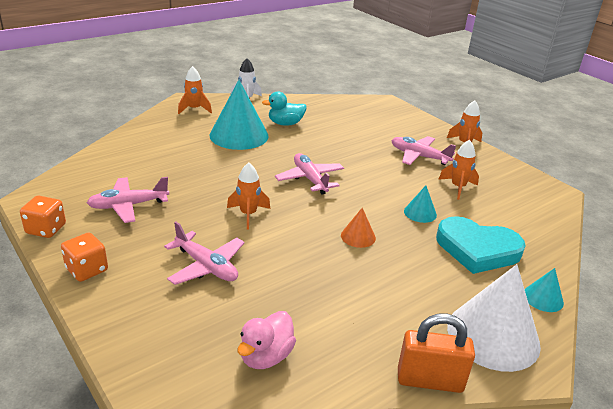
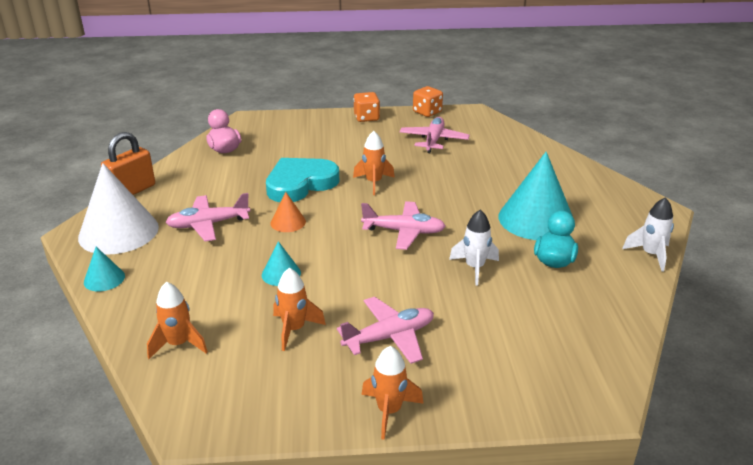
camera: 125 degrees right, 0 degrees up
(194, 109) = (627, 209): orange rocket -> orange rocket (179, 344)
(206, 266) = (326, 152): pink plane -> pink plane (208, 224)
(322, 145) = (474, 268): none -> white rocket
(477, 249) = (194, 279): turquoise heart -> turquoise heart (300, 183)

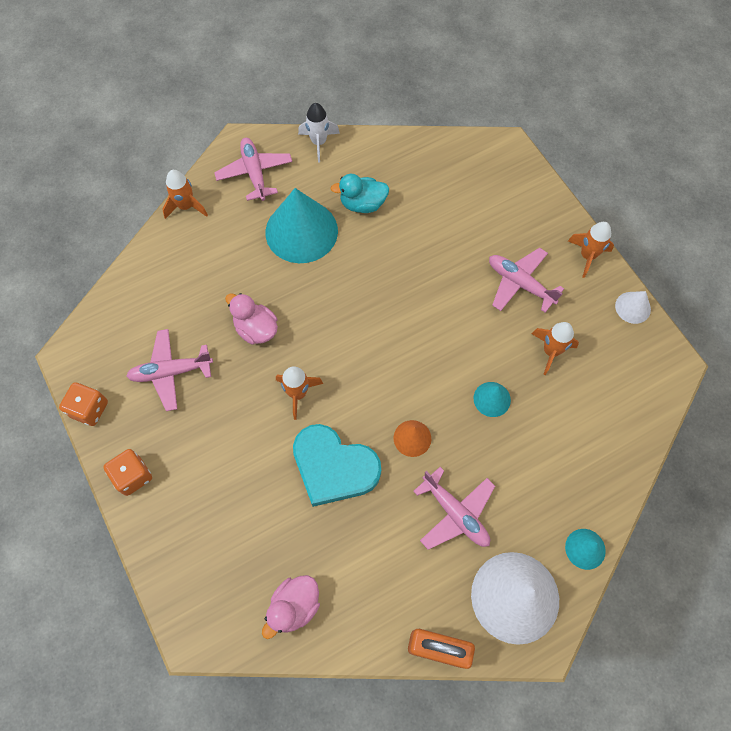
camera: 115 degrees left, 35 degrees up
(179, 344) = (616, 424): orange rocket -> orange rocket (186, 206)
(290, 422) = (633, 307): none -> white cone
(404, 232) = (376, 328): pink plane -> pink plane (255, 173)
(446, 178) = (256, 329): none -> pink duck
(474, 268) = (402, 256): white rocket -> none

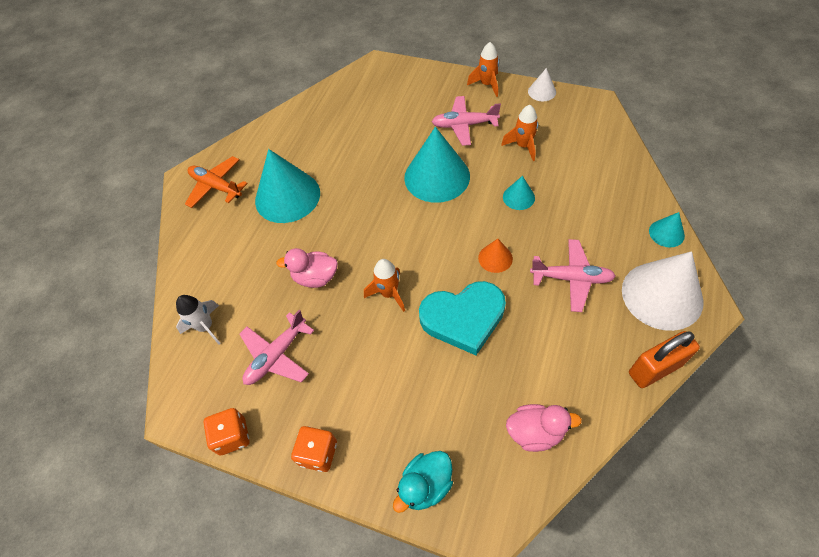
camera: 35 degrees left, 10 degrees down
(186, 206) = (181, 242): orange rocket -> none
(255, 173) = (216, 186): pink plane -> orange plane
(294, 606) = (535, 432): pink duck -> pink duck turned 90 degrees counterclockwise
(319, 142) = (247, 139): white rocket -> white rocket (206, 327)
(362, 204) = (315, 152): turquoise duck -> turquoise duck (425, 485)
(442, 317) = (437, 176): none -> turquoise cone

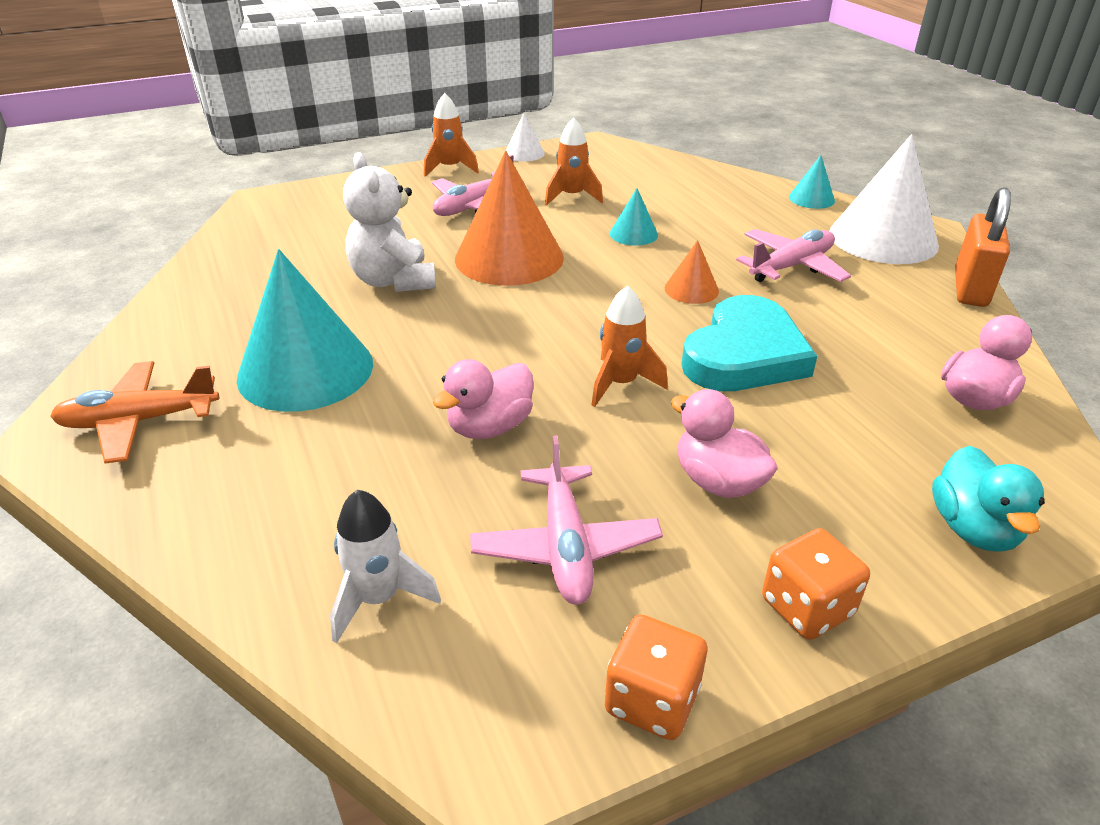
camera: 50 degrees left, 20 degrees down
(361, 374) = (718, 481): none -> pink duck
(371, 161) = (394, 281): none -> white teddy bear
(437, 176) = (509, 258): turquoise cone -> orange cone

